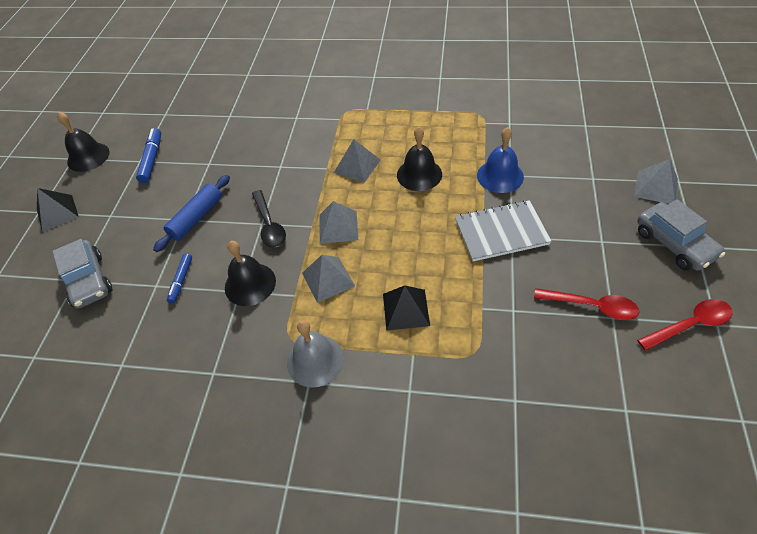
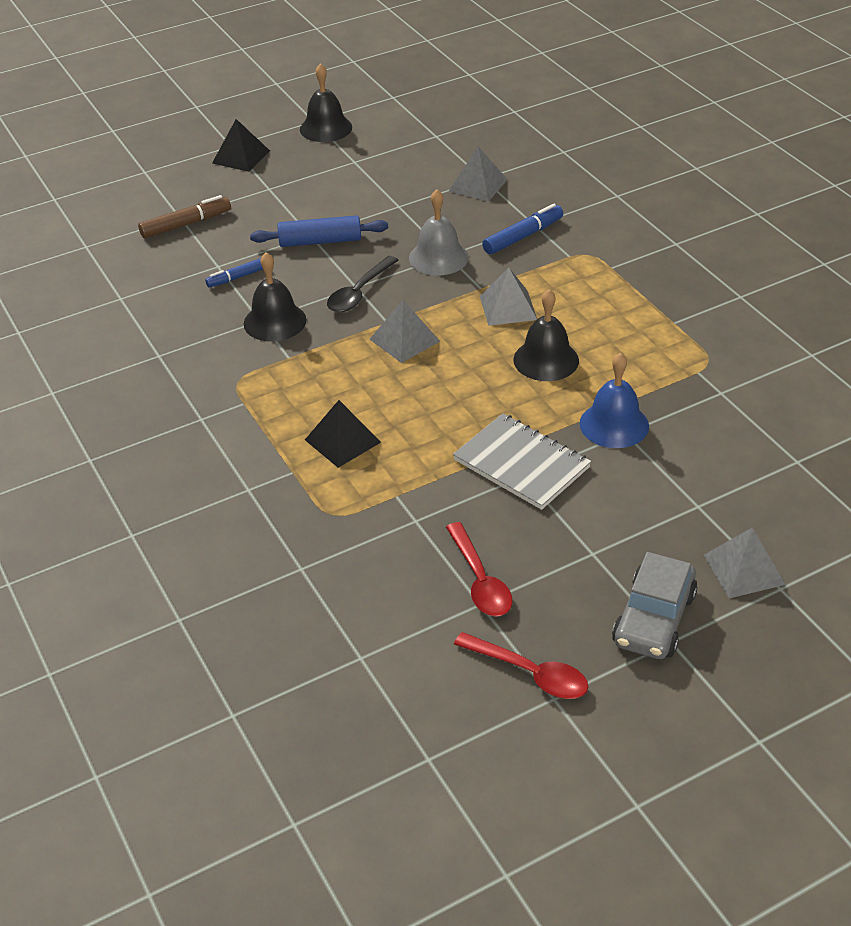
camera: 50 degrees right, 10 degrees down
(88, 281) = (186, 224): grey car -> brown marker
(152, 159) = (365, 168): blue marker -> blue marker (523, 236)
(315, 360) = (227, 410): grey bell -> grey bell (438, 257)
(328, 279) = (329, 368): grey pyramid -> grey pyramid (478, 185)

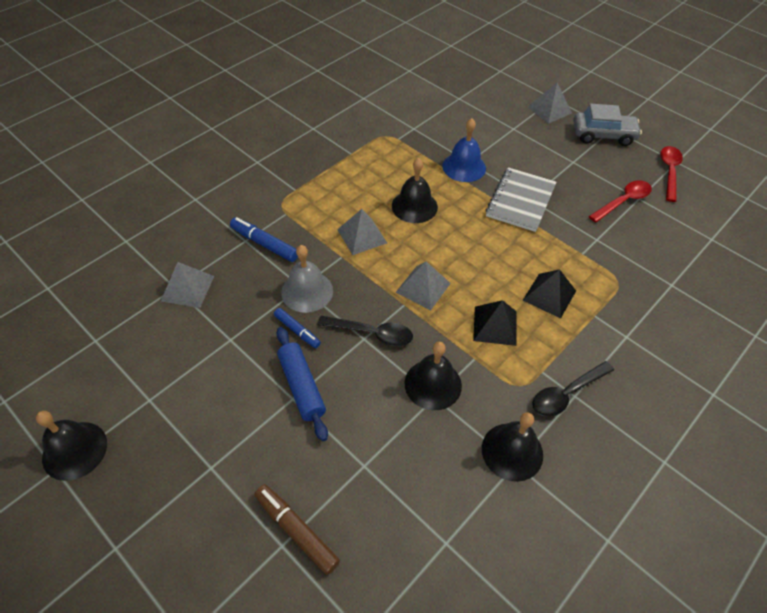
camera: 110 degrees left, 10 degrees up
(171, 356) = (512, 451): none -> black bell
(207, 413) = (566, 394): none -> black spoon
(238, 277) = (378, 439): blue marker -> blue marker (297, 331)
(241, 156) = (142, 525): black pyramid -> black pyramid (495, 325)

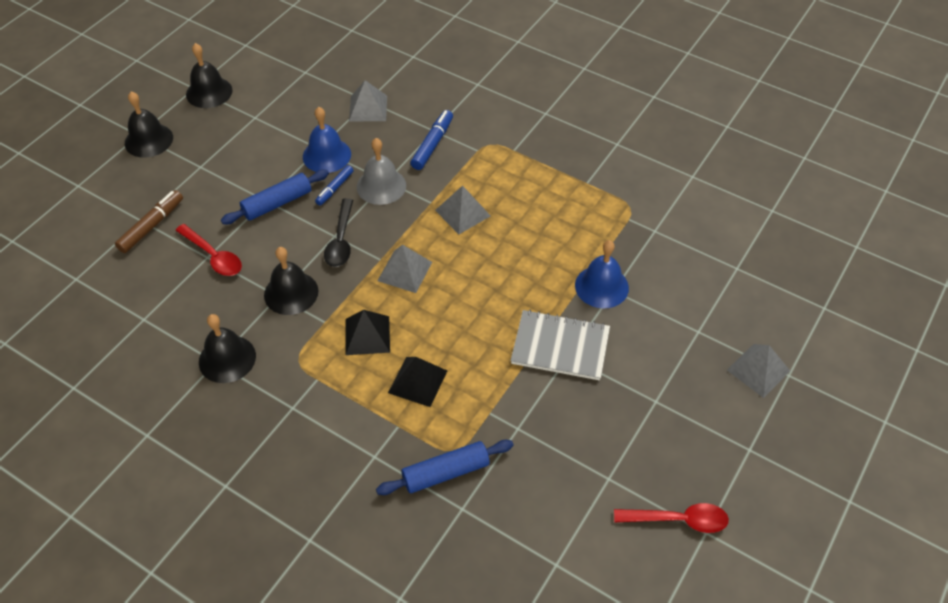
camera: 80 degrees right, 0 degrees up
(244, 333) = (326, 155): none -> blue bell
(414, 206) = (519, 249): black bell -> black bell (148, 140)
(566, 394) = (293, 400): black spoon -> none
(603, 135) = (728, 437): grey car -> none
(623, 201) = (595, 459): red spoon -> red spoon (213, 256)
(640, 289) = (446, 472): none -> blue rolling pin

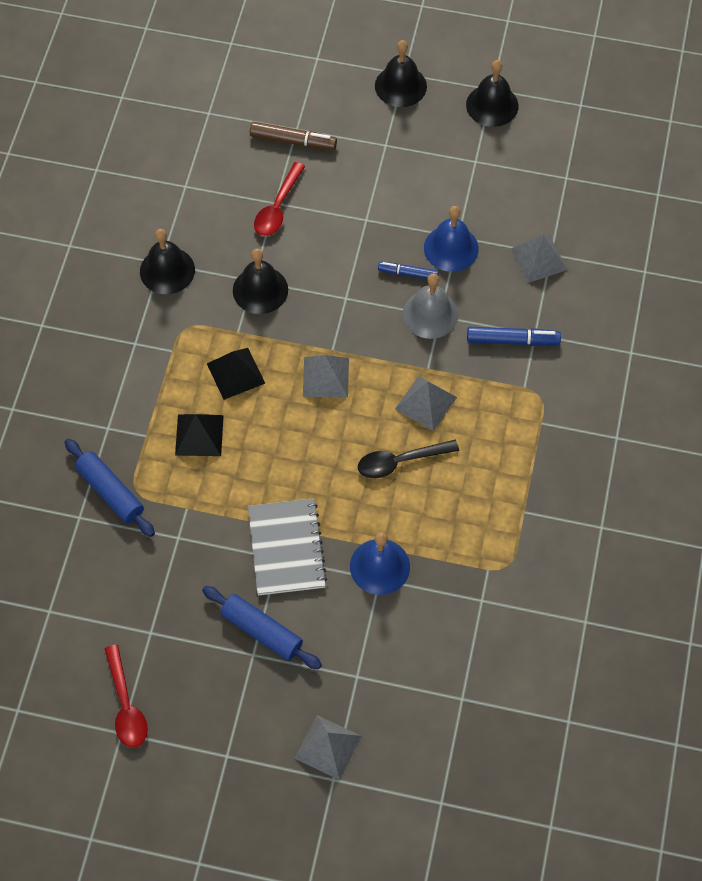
camera: 70 degrees right, 10 degrees up
(277, 203) = (366, 231): blue rolling pin -> blue rolling pin (262, 631)
(341, 240) = (342, 306): black spoon -> black spoon (400, 461)

